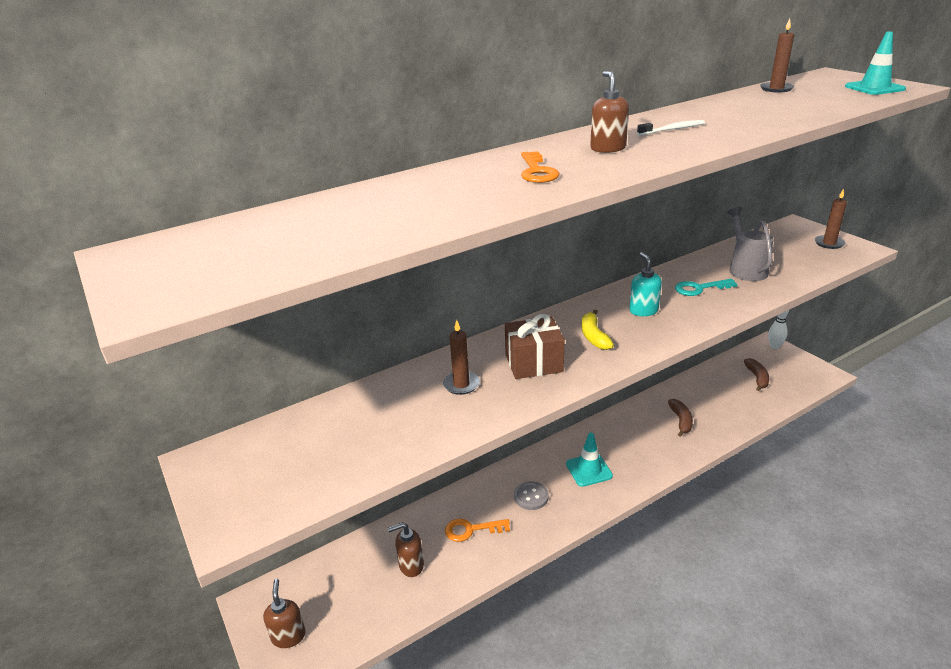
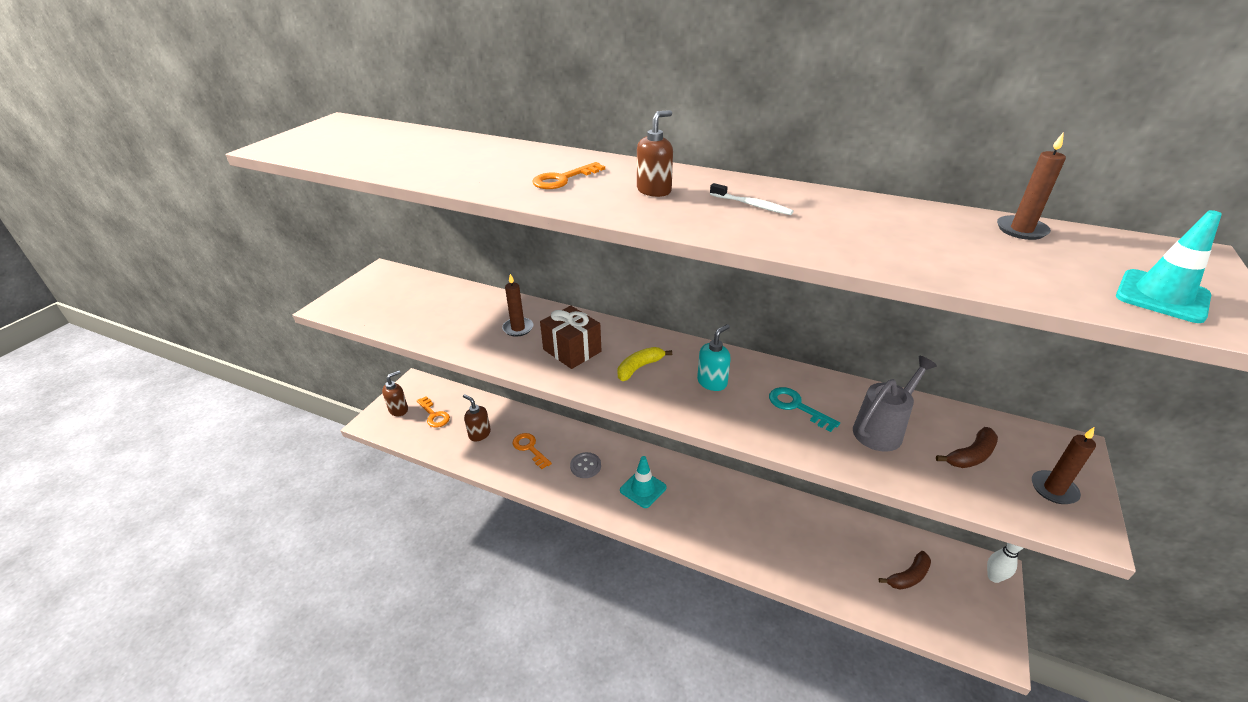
camera: 55 degrees right, 5 degrees up
(336, 600) = (434, 415): none -> orange key
(681, 421) = (767, 531): brown banana -> brown banana (971, 455)

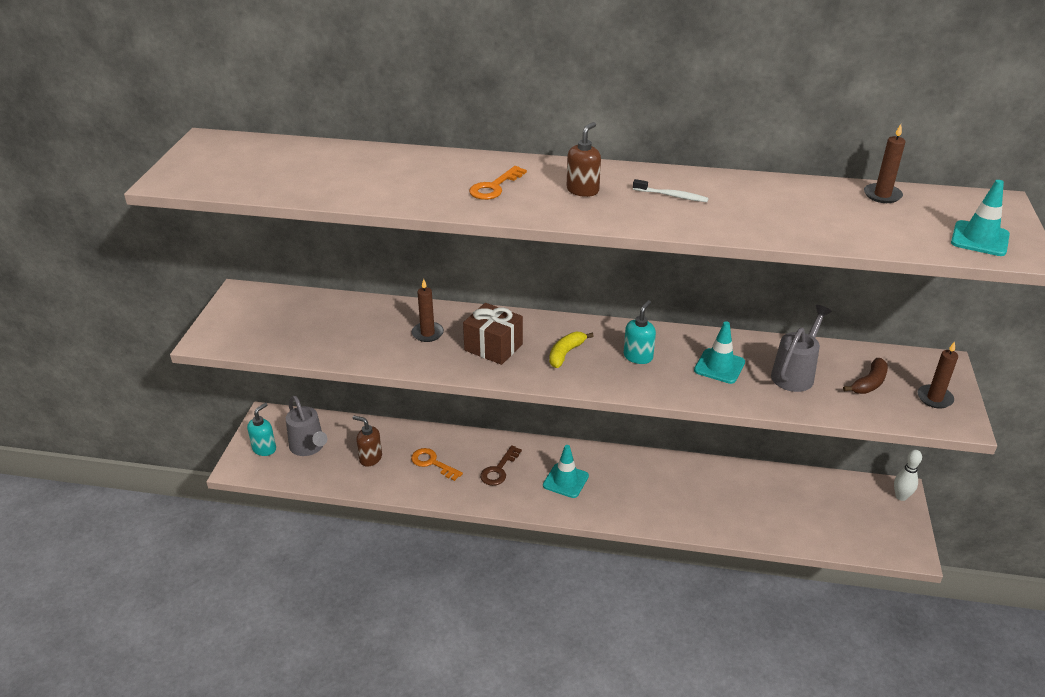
camera: 15 degrees left, 0 degrees up
(399, 410) = (264, 449): brown soap dispenser -> turquoise soap dispenser
(434, 415) = (309, 447): orange key -> grey watering can
(585, 466) = (499, 470): grey button -> brown key
(797, 407) = (719, 366): turquoise key -> turquoise traffic cone
(908, 576) = (830, 510): brown banana -> none

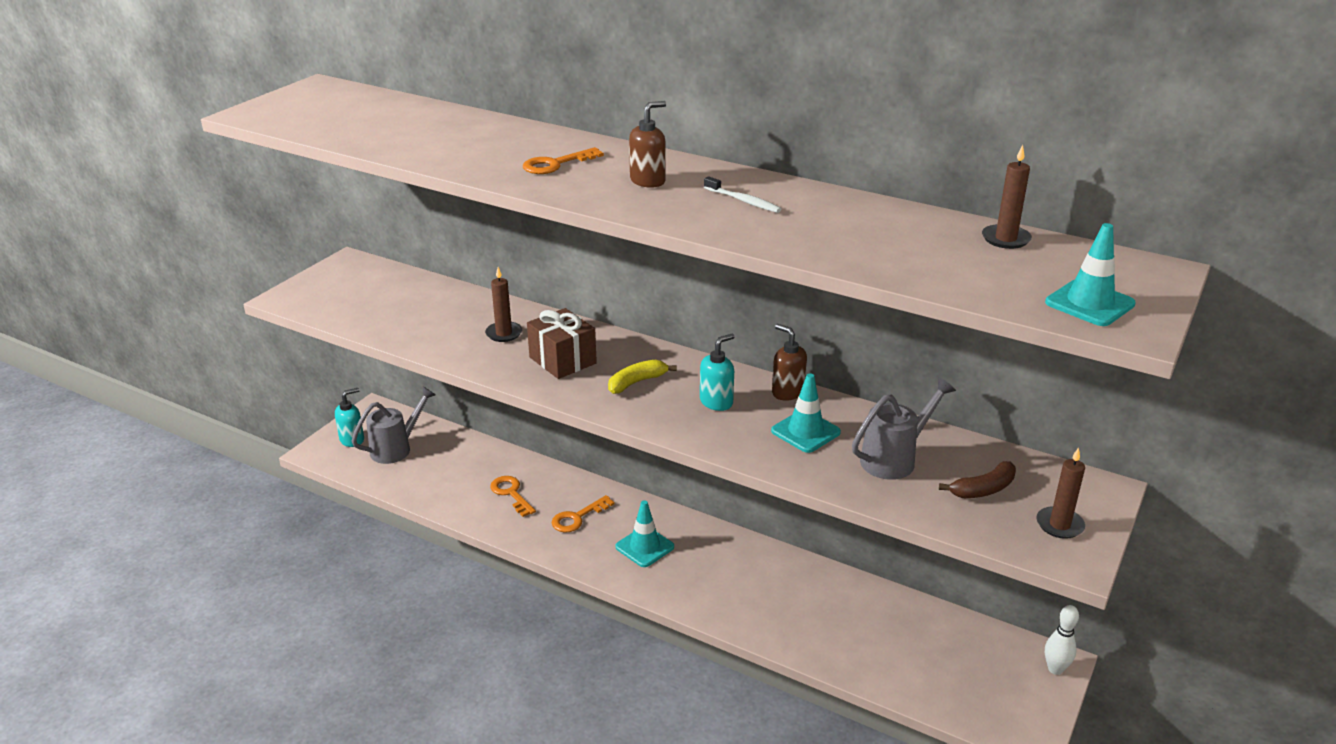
camera: 20 degrees right, 5 degrees down
(309, 447) = (396, 448): grey watering can -> grey watering can turned 120 degrees counterclockwise
(370, 458) = (450, 473): brown soap dispenser -> brown soap dispenser (787, 392)
(499, 470) = (578, 517): brown key -> orange key

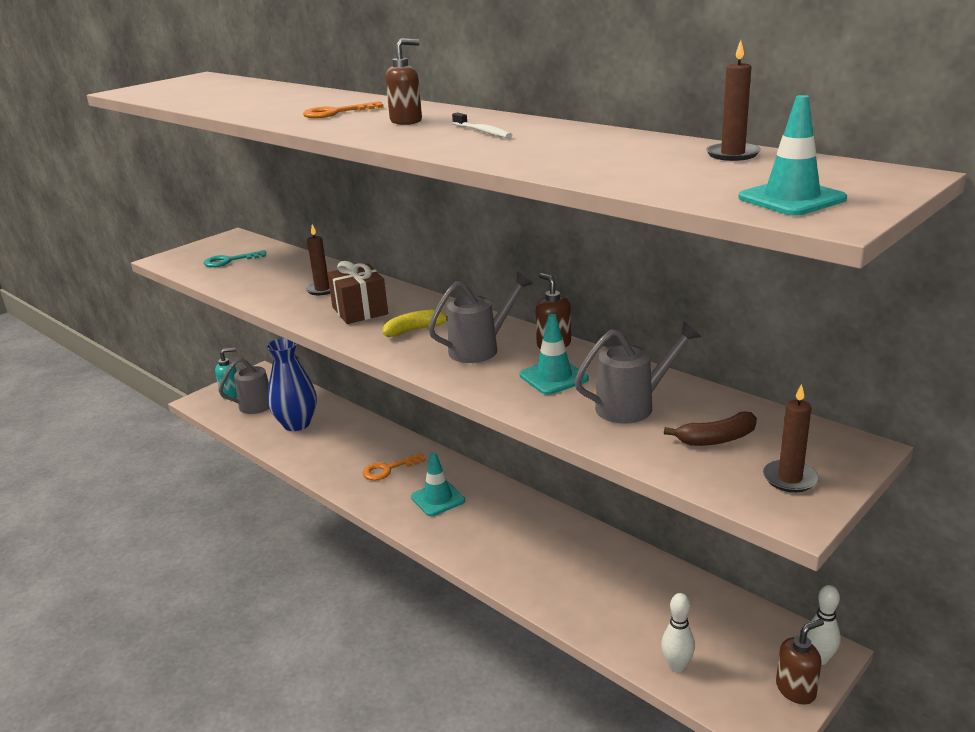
camera: 15 degrees right, 5 degrees down
(369, 297) = (230, 261): none -> turquoise key
(449, 472) = (297, 424): none -> blue vase
(511, 494) = (340, 445): orange key -> none
(716, 402) = (480, 349): turquoise soap dispenser -> grey watering can
(936, 693) = (676, 666): none -> white bowling pin
(1043, 700) = (796, 689): none -> brown soap dispenser

